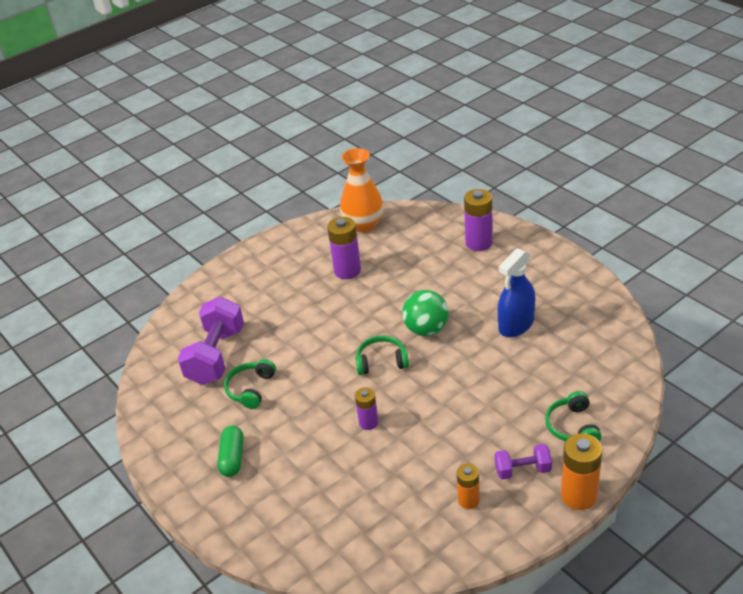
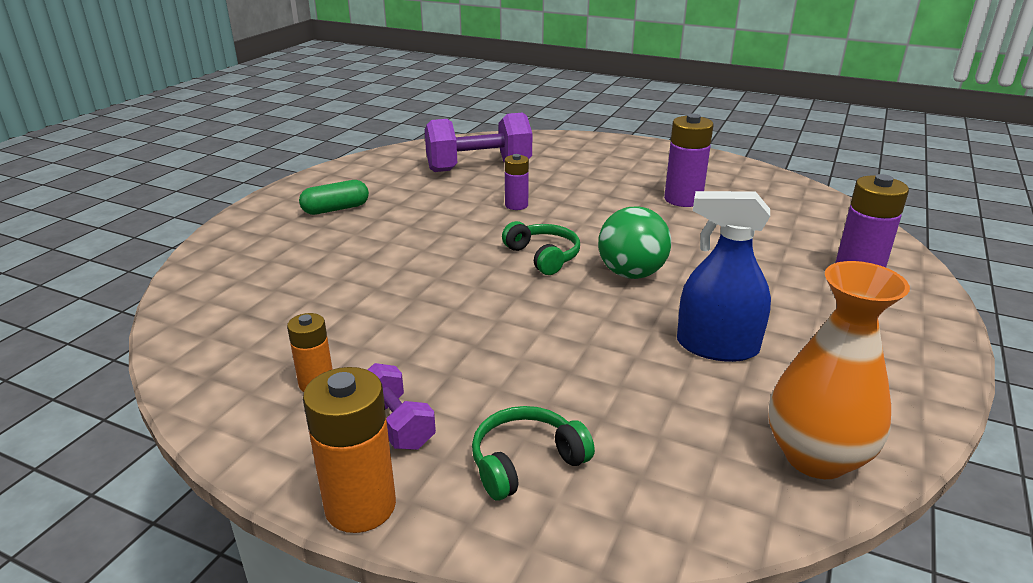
camera: 60 degrees right, 10 degrees down
(251, 389) = (442, 194): green headphones -> none
(363, 224) = (777, 190): orange vase -> orange vase (816, 457)
(368, 422) = (429, 272): purple battery -> purple battery (516, 205)

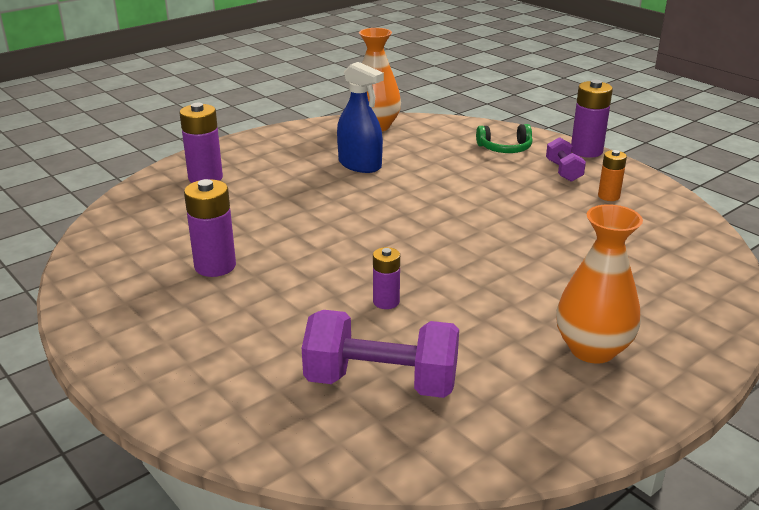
camera: 155 degrees left, 0 degrees up
(336, 209) = (592, 349): green capsule -> orange vase
(360, 506) = (586, 151): orange battery -> purple battery
(543, 256) = (409, 240): green headphones -> none
(631, 274) = (356, 212): green ball -> none

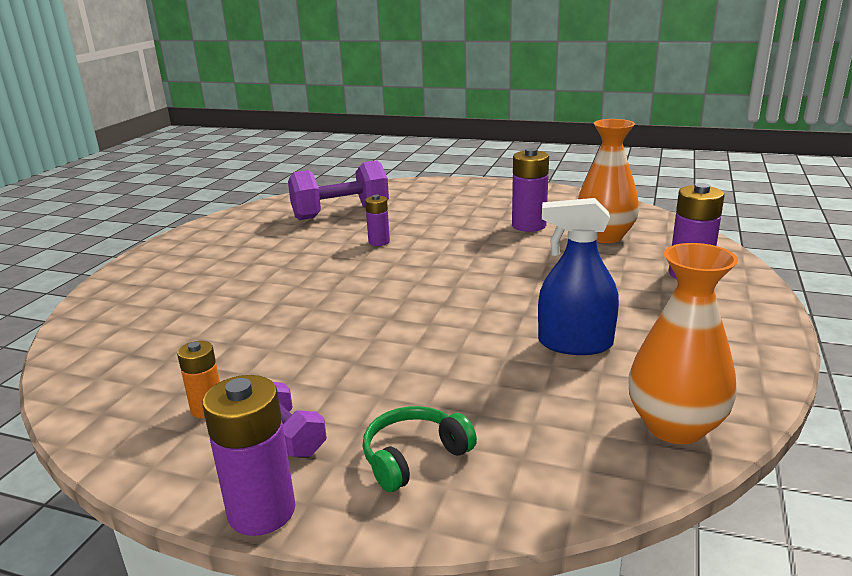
camera: 150 degrees right, 5 degrees down
(592, 349) = (210, 258): orange vase -> orange vase (604, 236)

